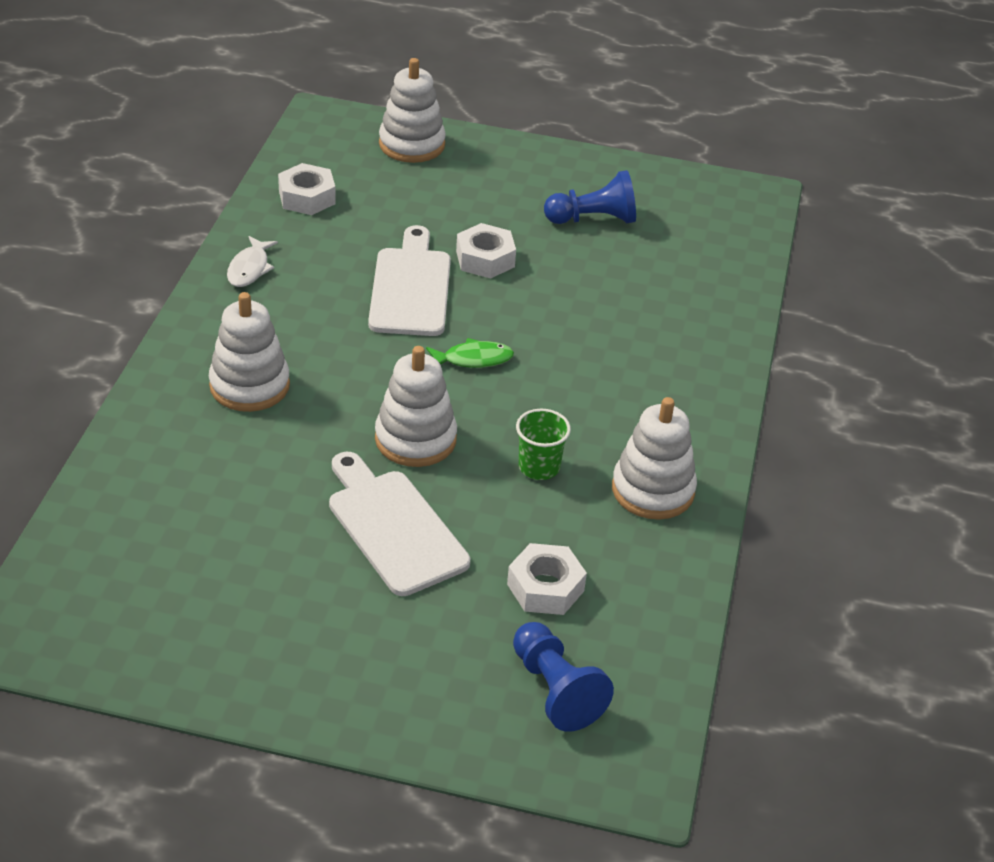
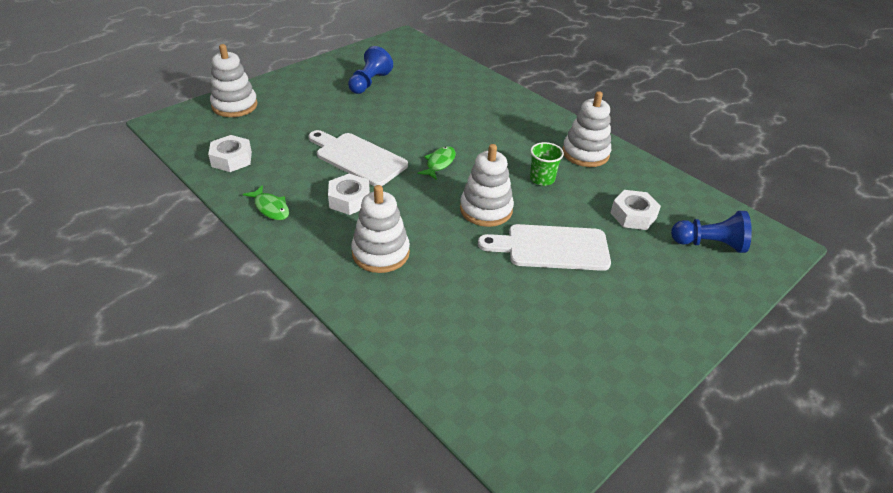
camera: 55 degrees left, 0 degrees up
(250, 268) = (270, 208): white fish -> green fish
(485, 259) = (362, 125): white nut -> white nut (349, 200)

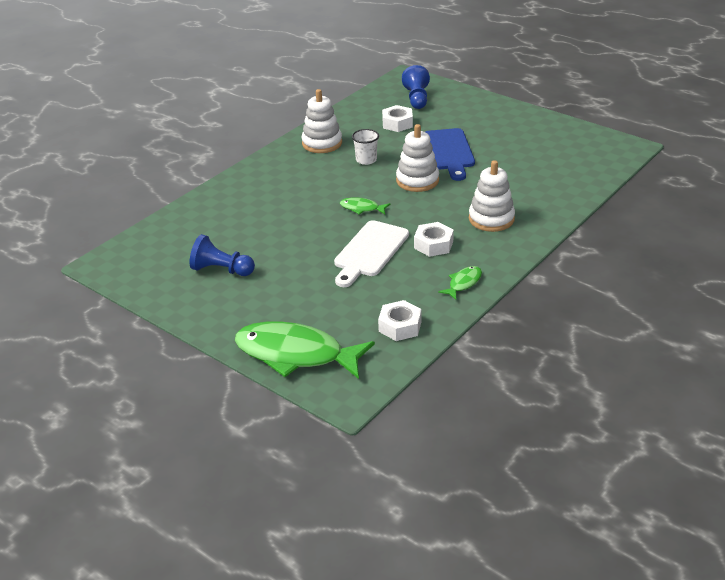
camera: 95 degrees left, 5 degrees down
(234, 106) = (296, 354): white stacking toy -> green fish
(542, 179) = (366, 160): green cup -> white cup
(551, 247) = (449, 152): white cutting board -> blue cutting board

